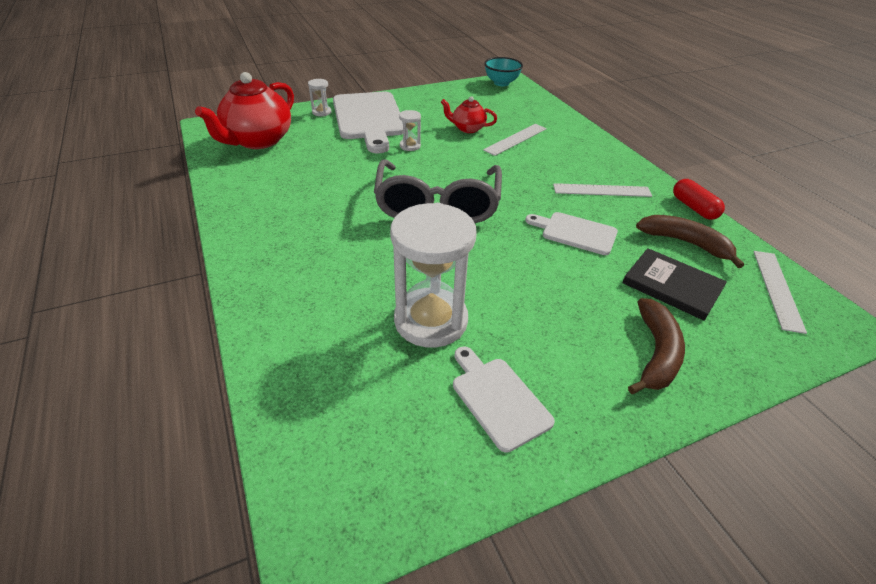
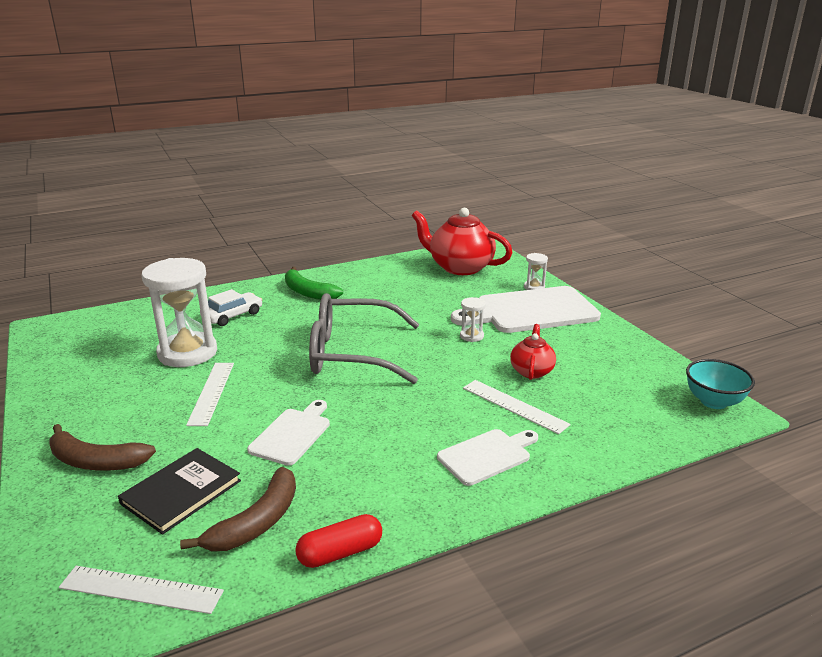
camera: 90 degrees right, 15 degrees down
(282, 236) = (308, 292): none -> green banana
(333, 293) = (232, 315): none -> white car
(498, 399) = (97, 379): white cutting board -> white cutting board (487, 455)
(601, 190) = (385, 466): white ruler -> white ruler (211, 392)

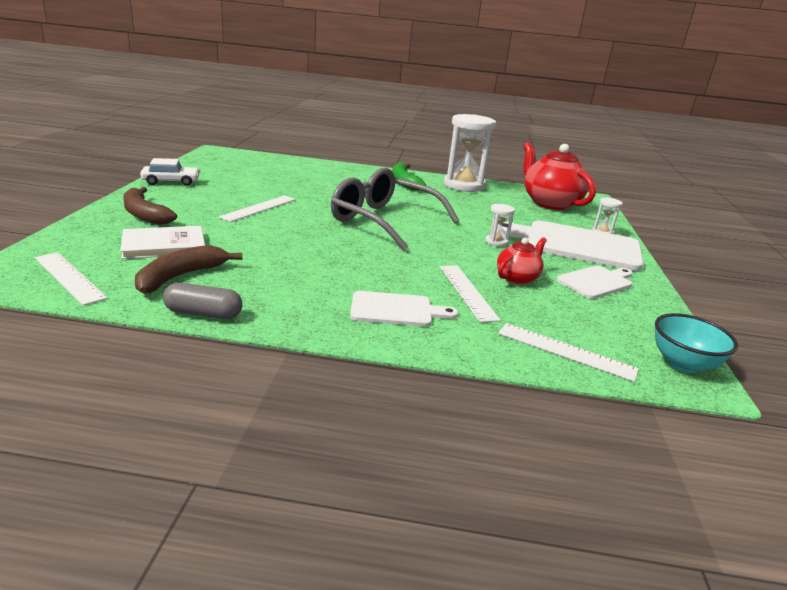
camera: 30 degrees right, 0 degrees up
(181, 492) = (164, 245): black book -> white book
(187, 353) = (276, 186): white hourglass -> white hourglass (464, 185)
(232, 315) = (333, 178): white car -> white car (171, 182)
(257, 522) = (181, 276): brown banana -> brown banana turned 150 degrees clockwise
(292, 434) = (274, 245): white cutting board -> white cutting board (596, 282)
(340, 552) = (204, 313): red capsule -> grey capsule
(640, 430) = (565, 351): none -> white ruler

